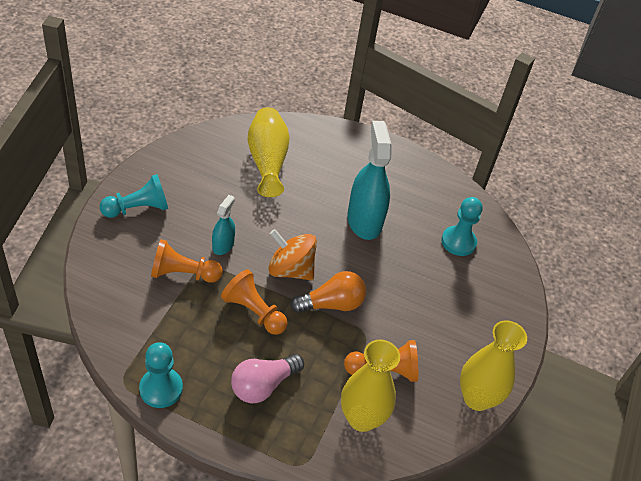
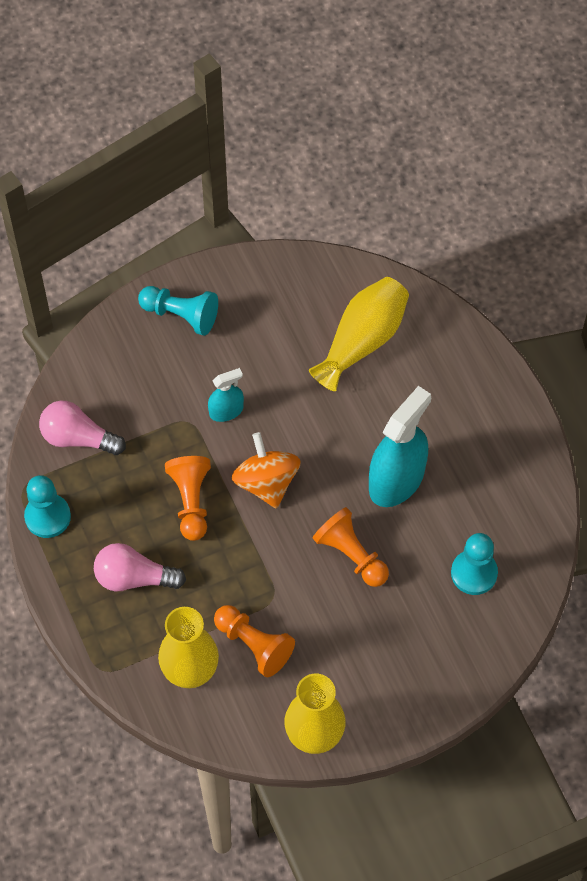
camera: 50 degrees right, 15 degrees up
(135, 323) = (78, 438): none -> pink light bulb
(183, 274) = (162, 416): orange pawn -> orange pawn (351, 554)
(331, 304) = (271, 546): orange light bulb -> none

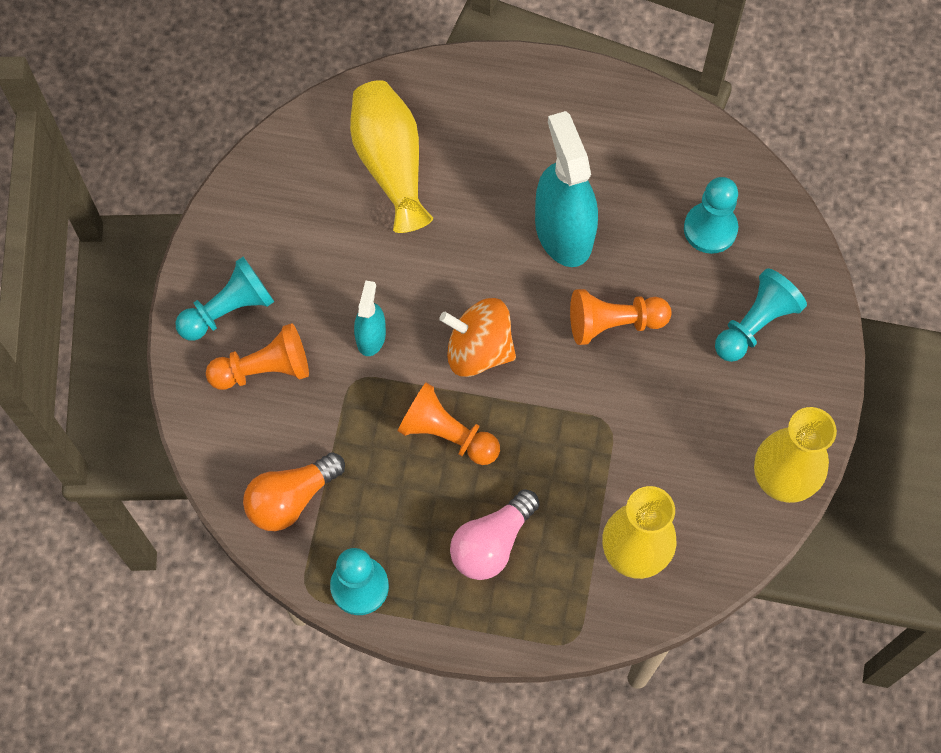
camera: 55 degrees left, 5 degrees up
(78, 438) = (291, 499): pink light bulb -> orange light bulb
(254, 645) = (647, 475): orange pawn -> orange pawn (264, 369)
(422, 647) = (755, 324): none -> turquoise pawn

